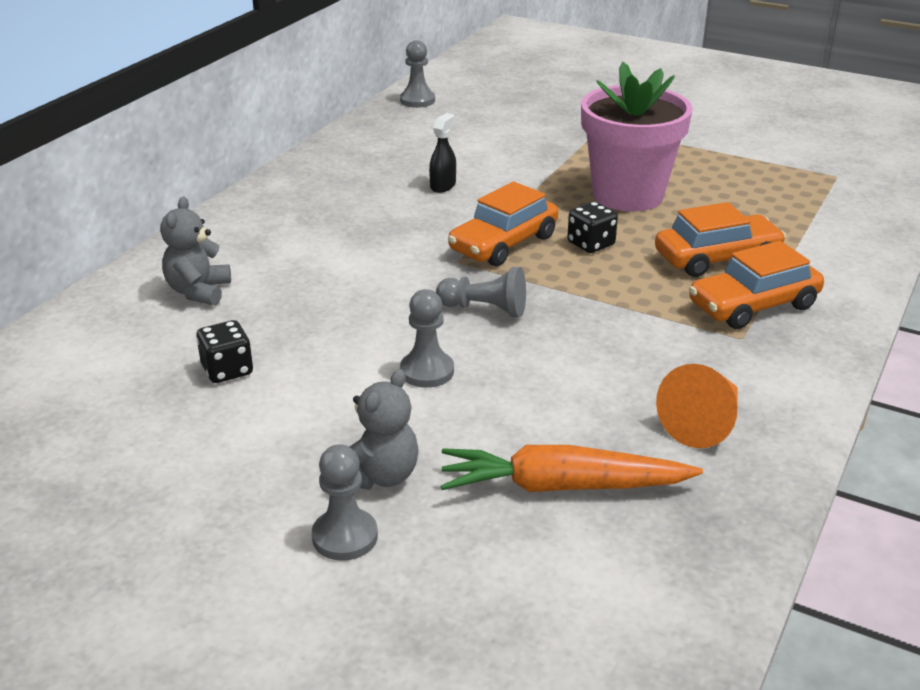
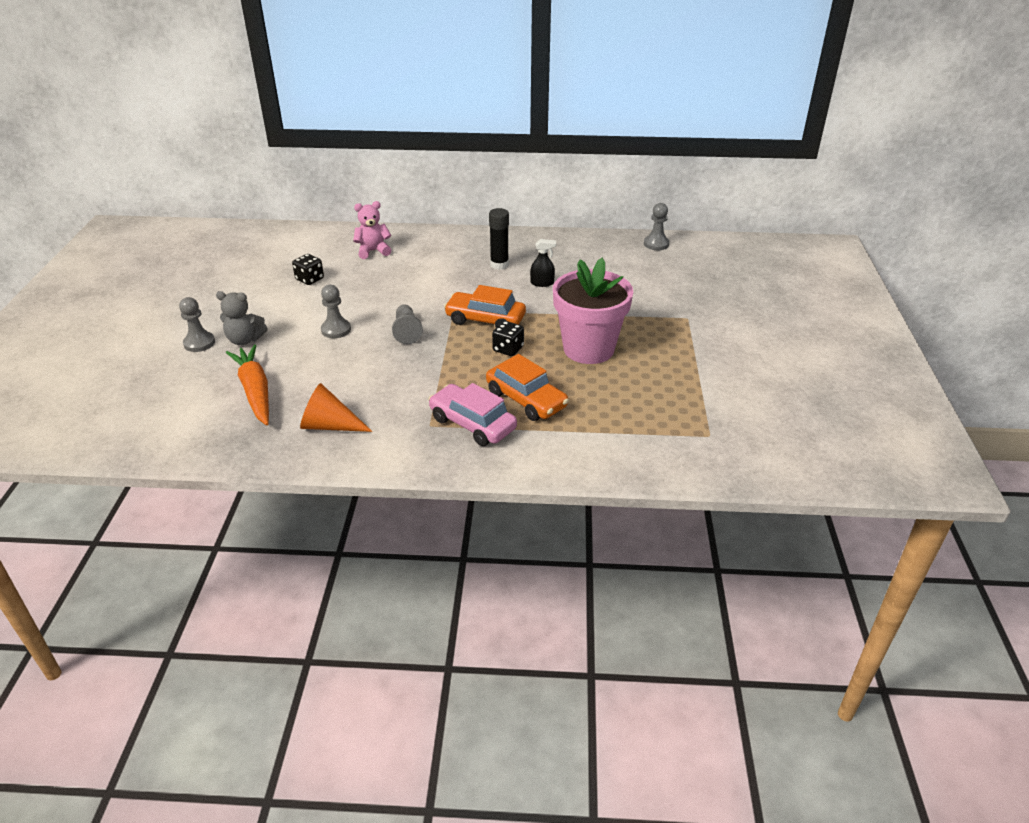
camera: 65 degrees right, 5 degrees up
(198, 291) = (373, 251): grey teddy bear -> pink teddy bear
(361, 202) = (499, 265): none -> black glue stick
(753, 305) = (472, 424): orange car -> pink car

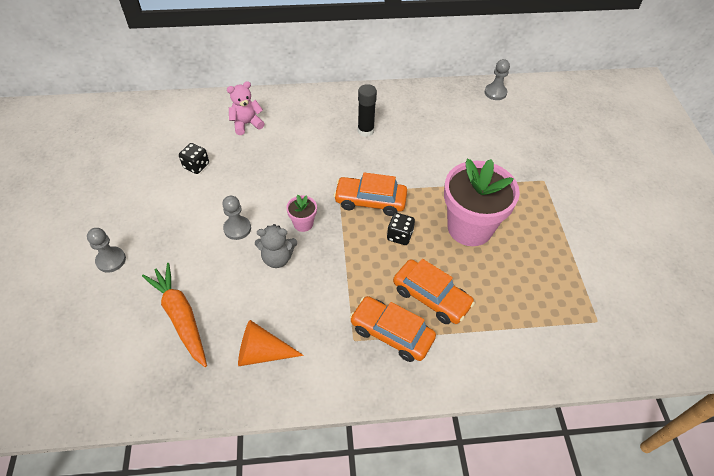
camera: 10 degrees left, 15 degrees up
(245, 340) = (154, 251): grey teddy bear -> grey teddy bear (277, 258)
(407, 331) = (303, 223): grey pawn -> pink flower pot
(472, 424) = (391, 333): pink car -> orange car
(542, 283) = (409, 150): black spray bottle -> none

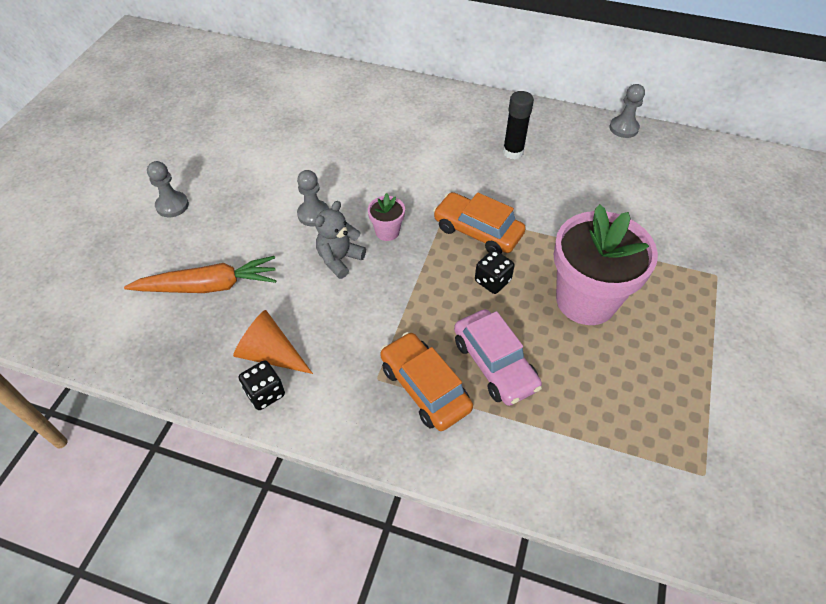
camera: 25 degrees right, 0 degrees up
(181, 317) = (208, 286): orange carrot -> orange carrot turned 90 degrees clockwise
(196, 166) = (305, 137): black dice -> black dice (265, 393)
(246, 124) = (381, 108): pink teddy bear -> none
(277, 258) = (339, 259): grey teddy bear -> grey teddy bear turned 105 degrees clockwise
(431, 297) = (495, 364): orange car -> pink car
(495, 93) = (703, 152): grey pawn -> grey pawn (623, 128)

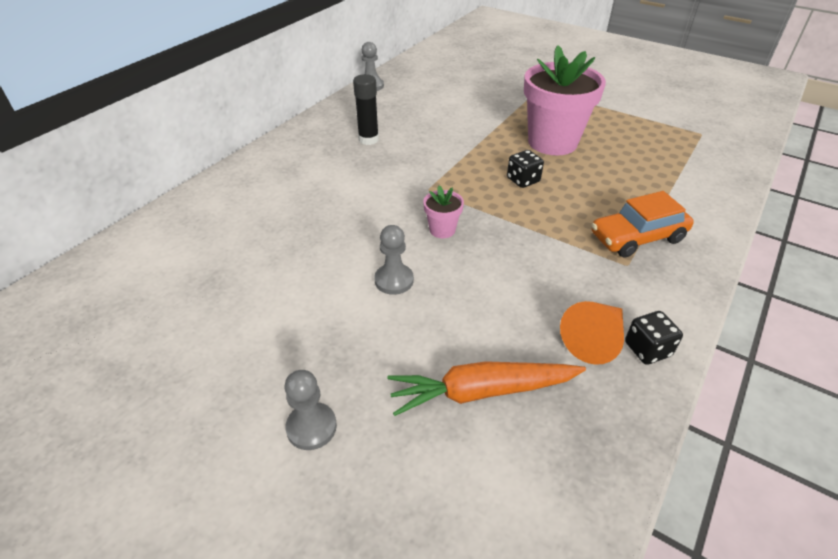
camera: 75 degrees left, 10 degrees down
(208, 286) = (483, 391): orange carrot -> orange carrot turned 105 degrees counterclockwise
(339, 259) = (470, 269): grey teddy bear -> none
(477, 231) = (461, 177): orange car -> none
(495, 364) = (612, 196): pink car -> none

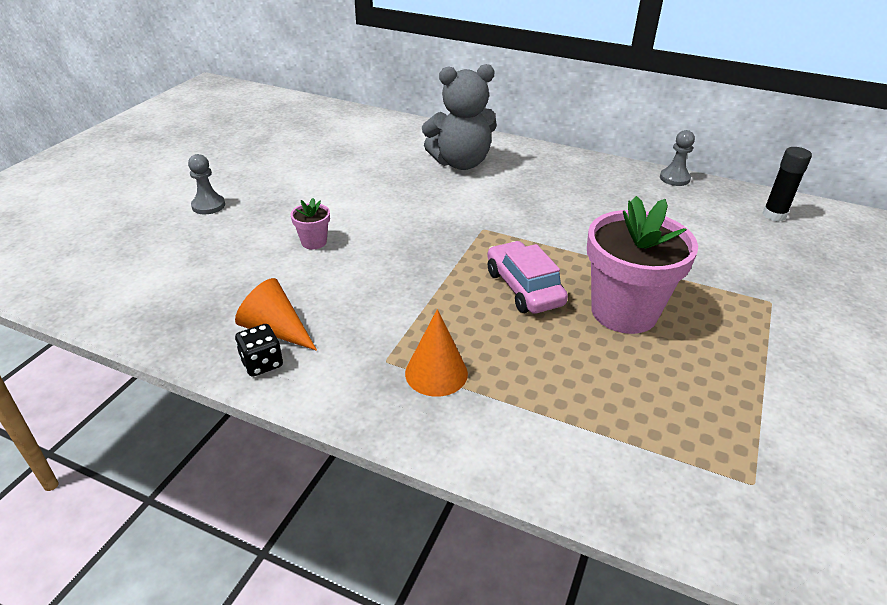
camera: 80 degrees right, 5 degrees down
(291, 187) = (460, 163): none -> grey teddy bear
(368, 139) = (558, 189): black glue stick -> black glue stick (774, 215)
(394, 280) = (347, 222): grey pawn -> none
(442, 230) = (419, 240): pink flower pot -> pink flower pot (314, 242)
(483, 391) = (226, 270): orange carrot -> none
(523, 180) = (524, 288): black dice -> pink car
(637, 237) = (436, 373): orange car -> orange cone

